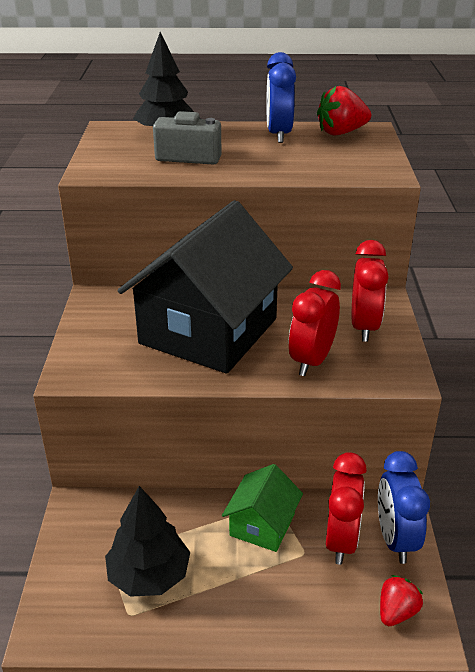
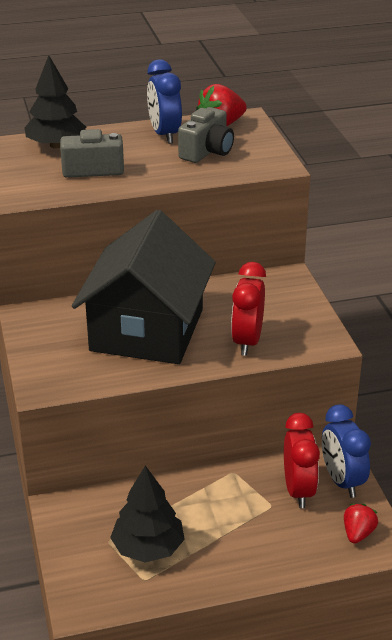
camera: 15 degrees left, 0 degrees up
(262, 525) = (228, 491): green house -> none
(315, 154) = (207, 152): none -> grey camera
(364, 327) = (281, 305): red clock -> none

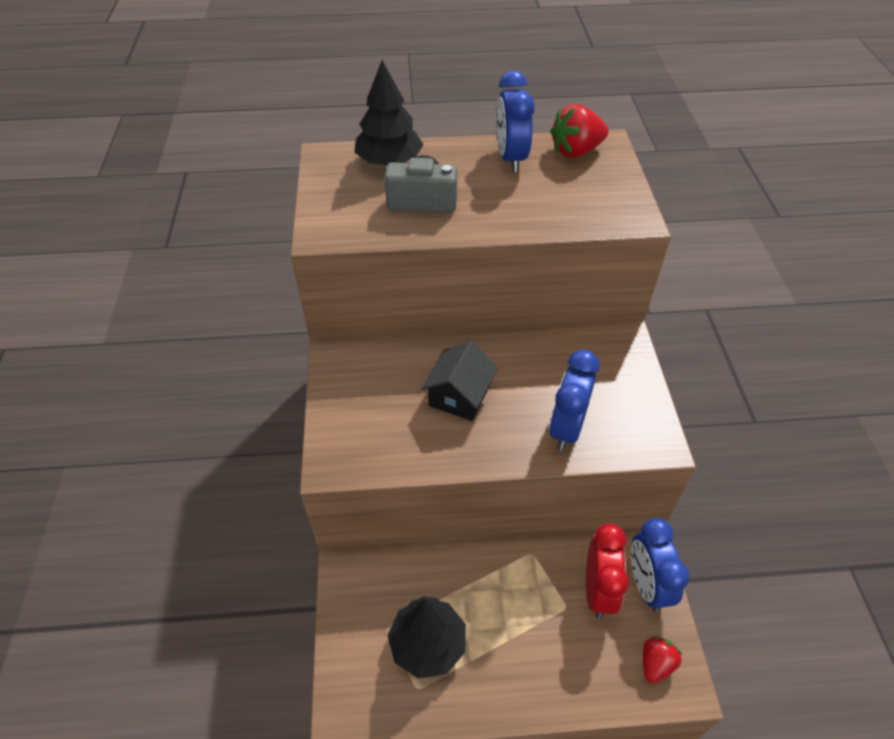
camera: 10 degrees right, 15 degrees up
(147, 330) = (459, 395): black house -> black house, size x0.46
(207, 152) = (555, 188): grey camera -> none
(247, 341) = (566, 428): red clock -> blue clock

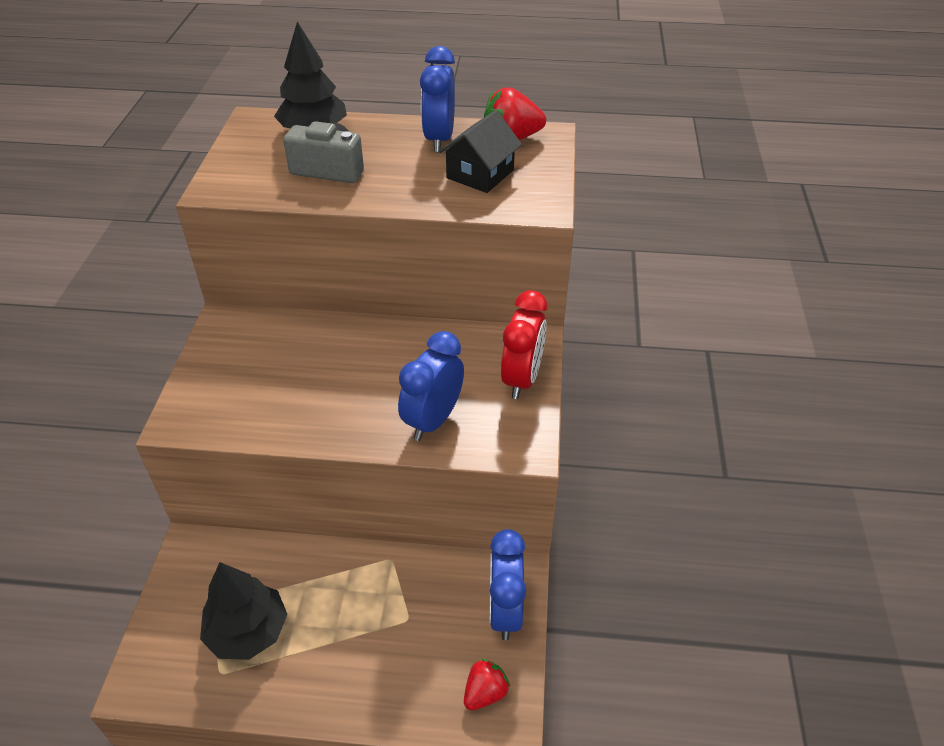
camera: 10 degrees right, 5 degrees down
(459, 395) = (333, 374): black house -> black house (480, 174)
(598, 590) = (449, 608): red clock -> red clock (522, 379)

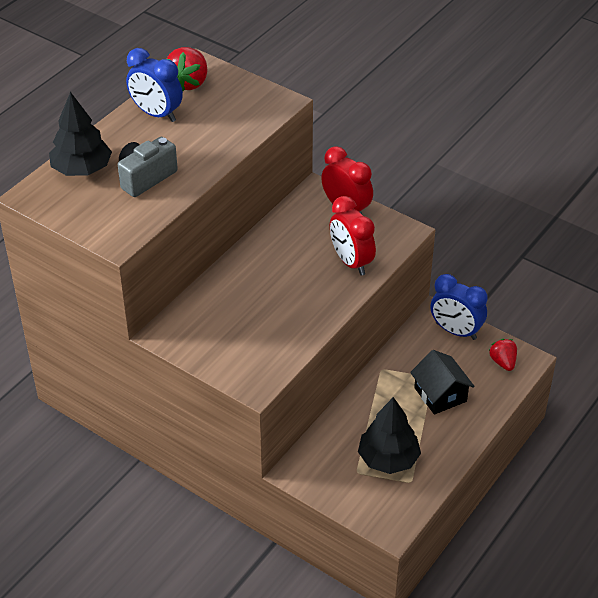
camera: 60 degrees left, 0 degrees up
(433, 420) = (351, 262): blue clock -> red clock
(480, 174) = (219, 112): black house -> black house (440, 394)

